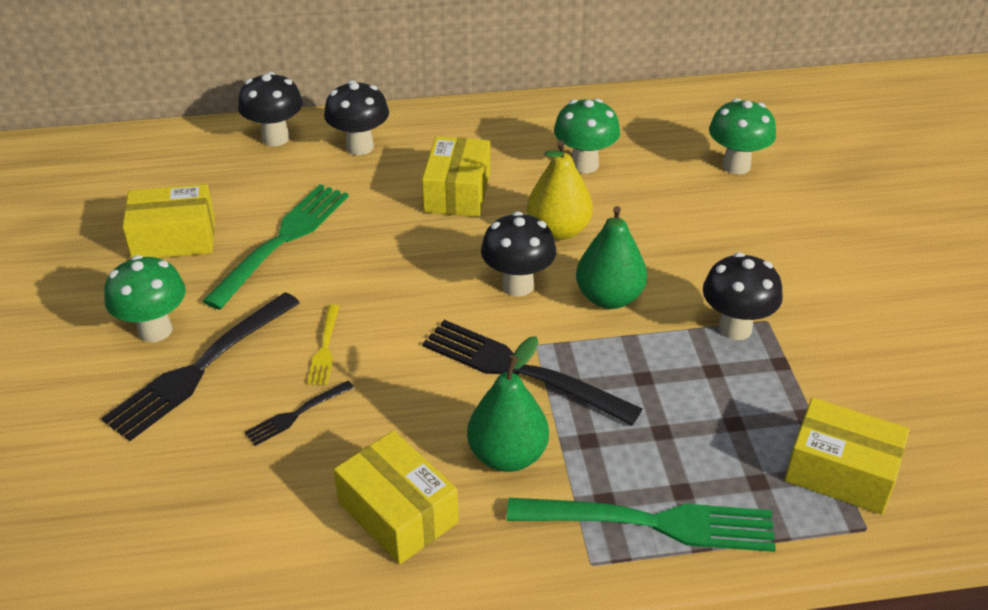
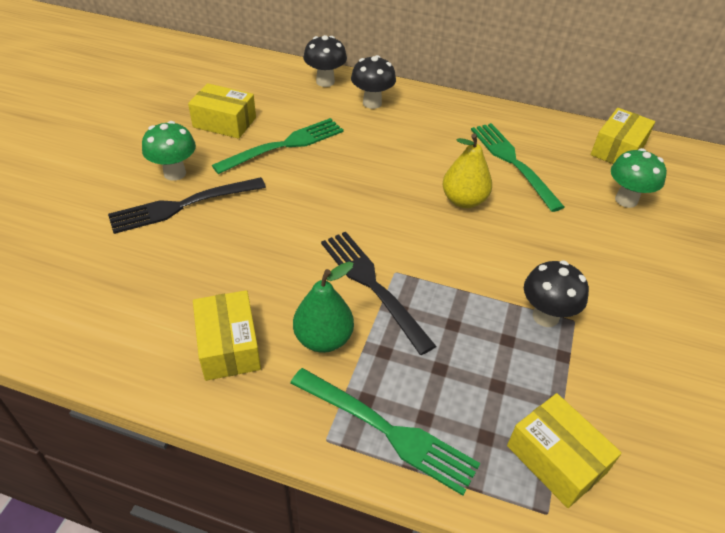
camera: 25 degrees right, 5 degrees up
(297, 414) = (215, 256): black fork -> none
(325, 348) = (261, 221): yellow fork -> none
(457, 192) = (413, 152): yellow box -> yellow box (617, 149)
(517, 285) = (410, 227): black mushroom -> none
(584, 165) = (513, 162): green mushroom -> green fork
(609, 298) = (467, 259): green pear -> none

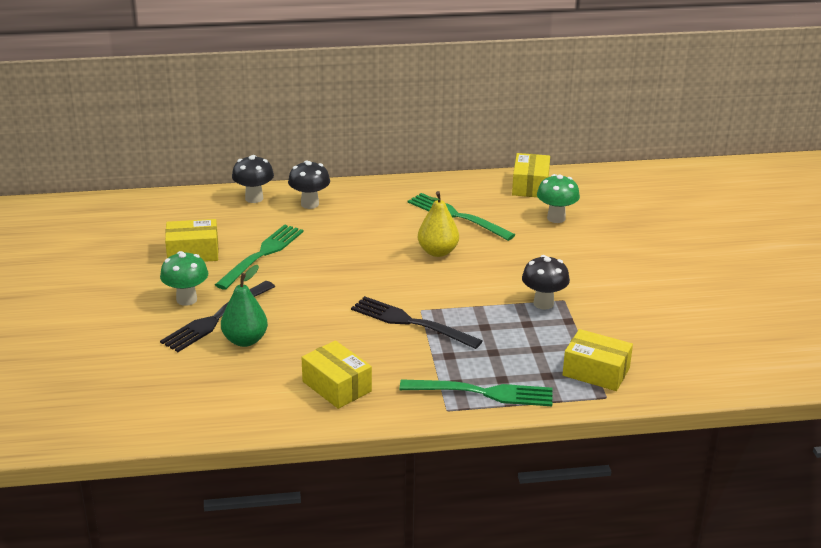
camera: 25 degrees left, 15 degrees down
(323, 339) = (401, 362): green pear -> green pear (245, 340)

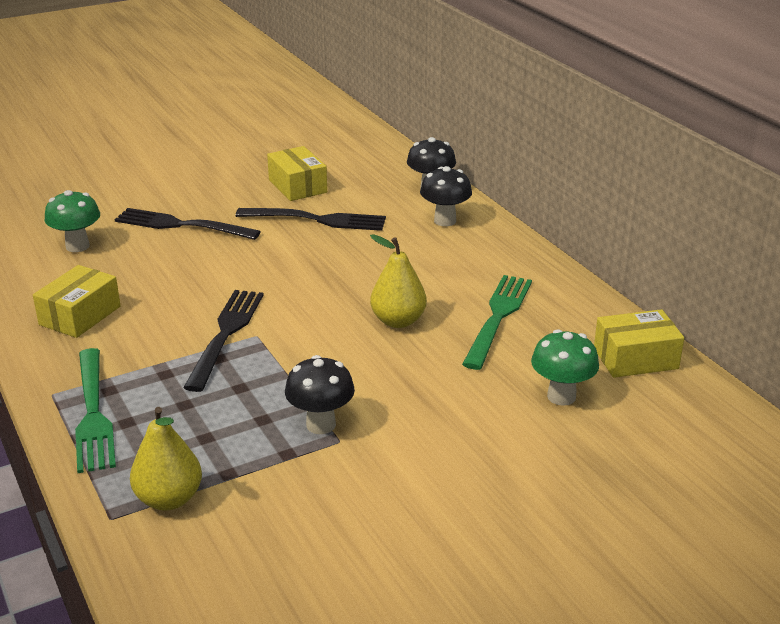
camera: 70 degrees right, 0 degrees up
(186, 299) = (208, 204): green mushroom -> green mushroom (77, 246)
(245, 340) = (148, 248): green pear -> none
(262, 255) = (317, 220): green fork -> black fork
(596, 372) = (169, 499): yellow box -> yellow pear

